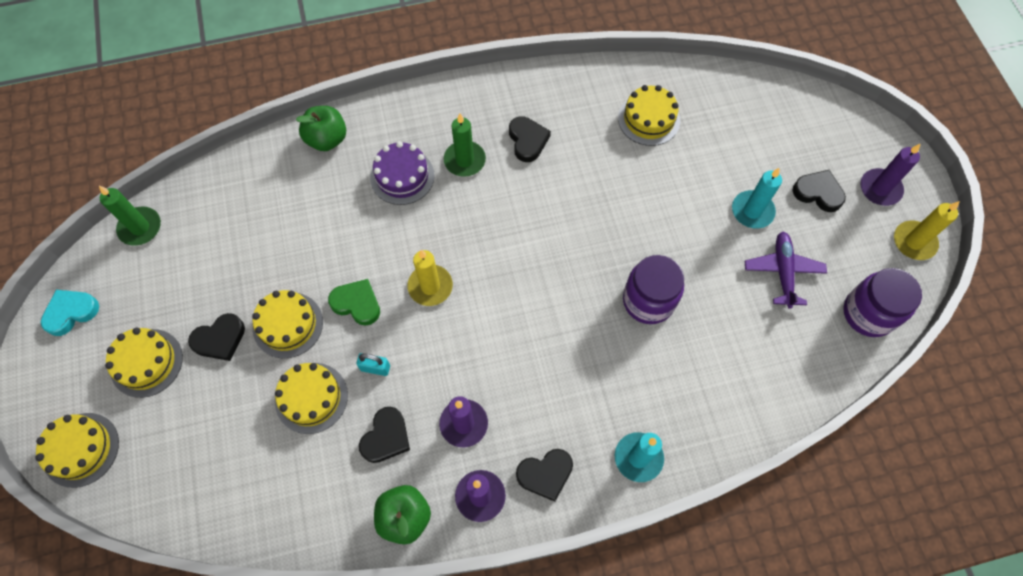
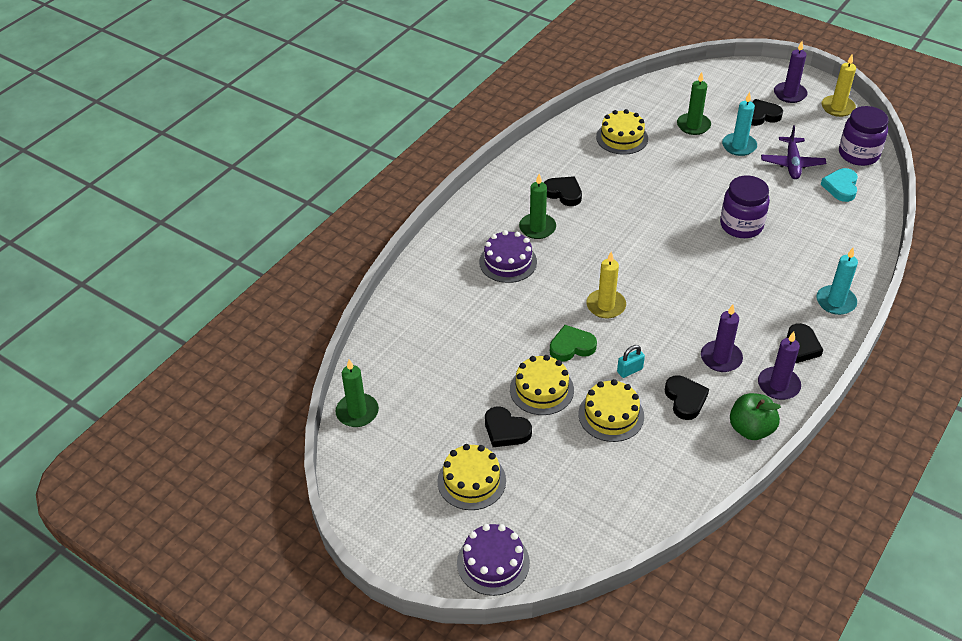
camera: 40 degrees left, 20 degrees down
(71, 312) = (373, 495): turquoise heart -> turquoise heart (841, 187)
(81, 449) = (493, 562): yellow cake -> purple cake
(220, 339) = (506, 430): black heart -> black heart turned 105 degrees clockwise
(327, 139) = (428, 275): green apple -> none
(734, 155) = (693, 125): none -> green candle
(782, 271) = (792, 164): purple plane -> purple plane turned 135 degrees counterclockwise

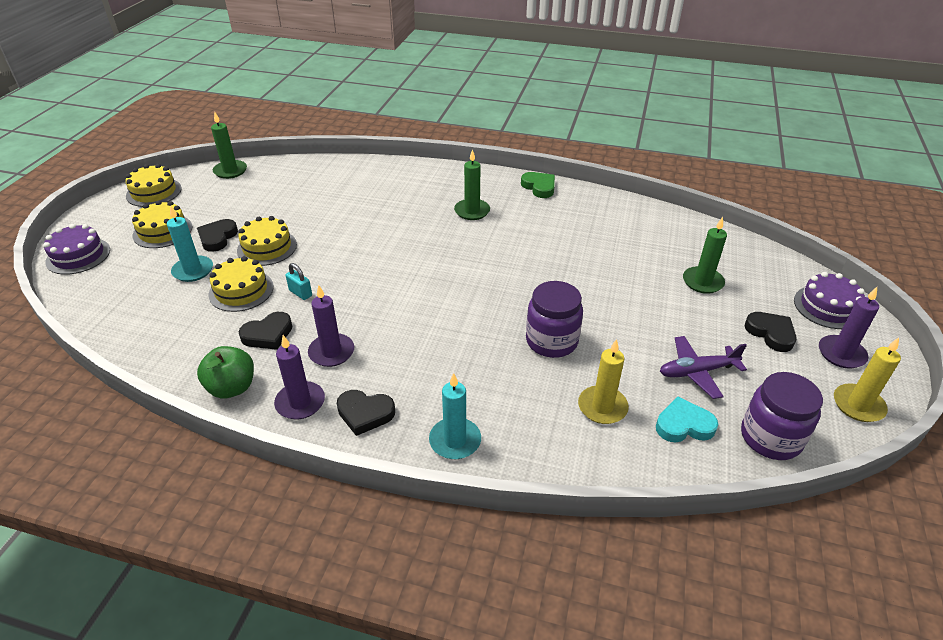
camera: 70 degrees right, 5 degrees down
(508, 262) = (419, 204): purple cake -> purple cake (827, 307)
(563, 193) = (529, 217): black heart -> none
(571, 346) = (323, 255): green heart -> green heart (539, 187)
(606, 305) = (383, 266): yellow candle -> yellow candle (602, 407)
(622, 138) = (640, 237): yellow cake -> yellow cake (154, 192)
(739, 146) = (694, 322): turquoise candle -> turquoise candle (193, 270)

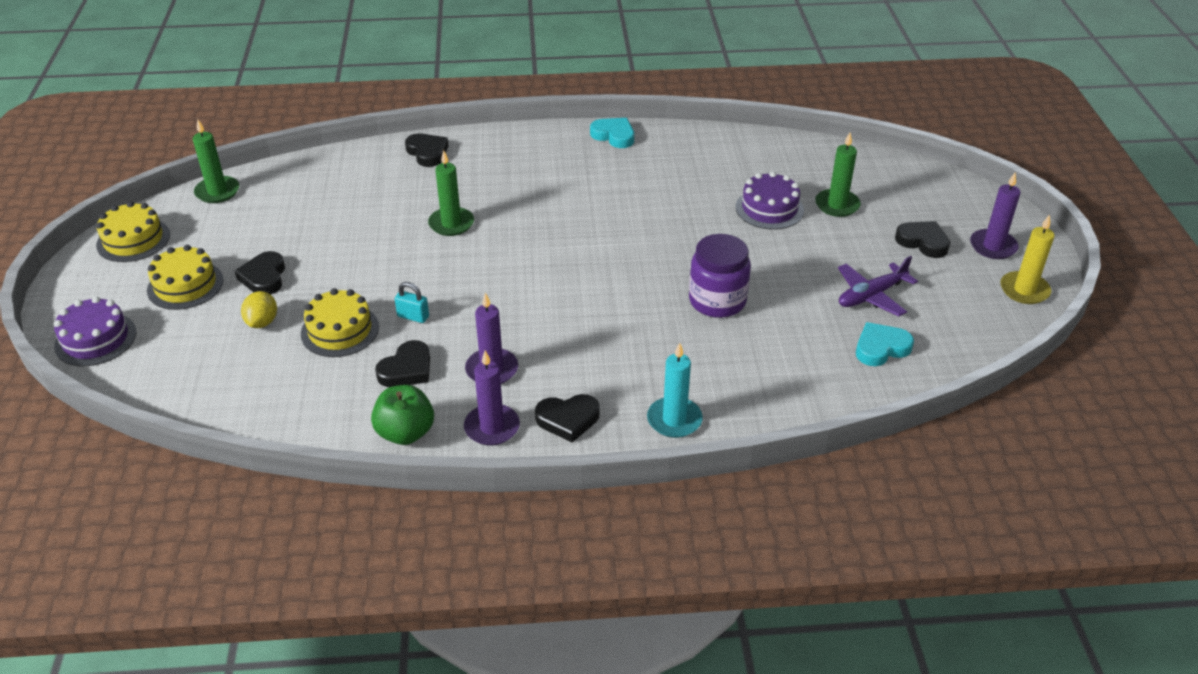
camera: 20 degrees left, 0 degrees up
(193, 270) = (262, 322): turquoise candle -> yellow lemon
(267, 247) = (335, 275): yellow cake -> none
(391, 172) = (427, 153): none -> black heart
(472, 211) = (553, 180): green candle -> green candle (451, 224)
(539, 187) = (614, 136): green heart -> turquoise heart
(602, 407) = (799, 351): yellow candle -> none
(770, 438) = (961, 339): purple jar -> none
(827, 307) = (964, 203): purple cake -> purple cake (769, 209)

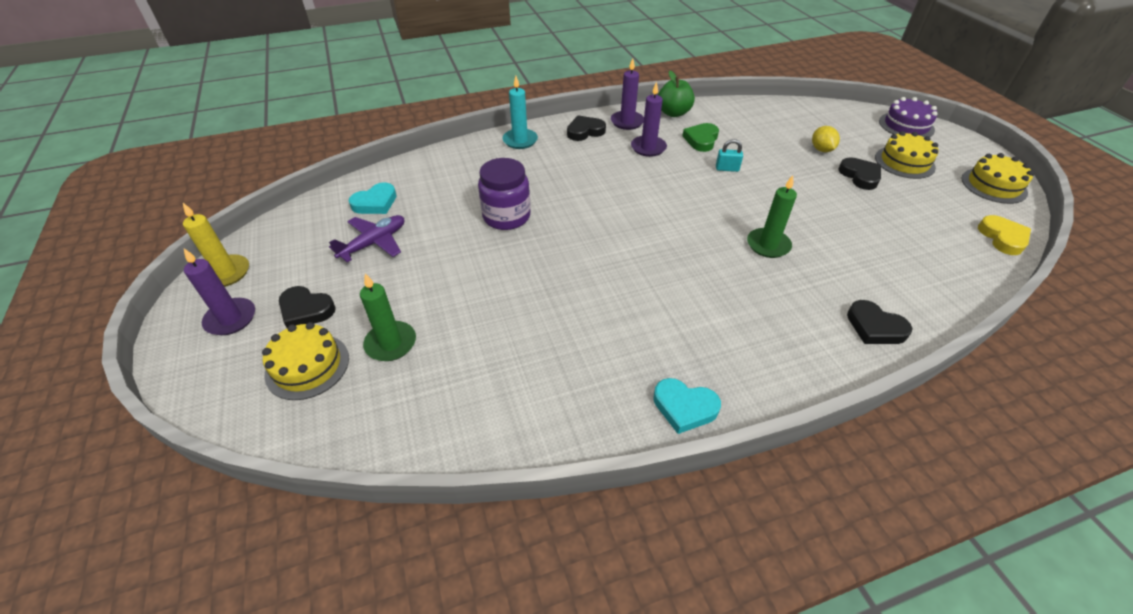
camera: 165 degrees right, 5 degrees up
(217, 192) = (1003, 238): green candle -> yellow heart
(340, 330) = (766, 153): yellow cake -> yellow cake (307, 366)
(407, 369) = (701, 140): black heart -> green heart
(769, 209) = (467, 323): purple cake -> none

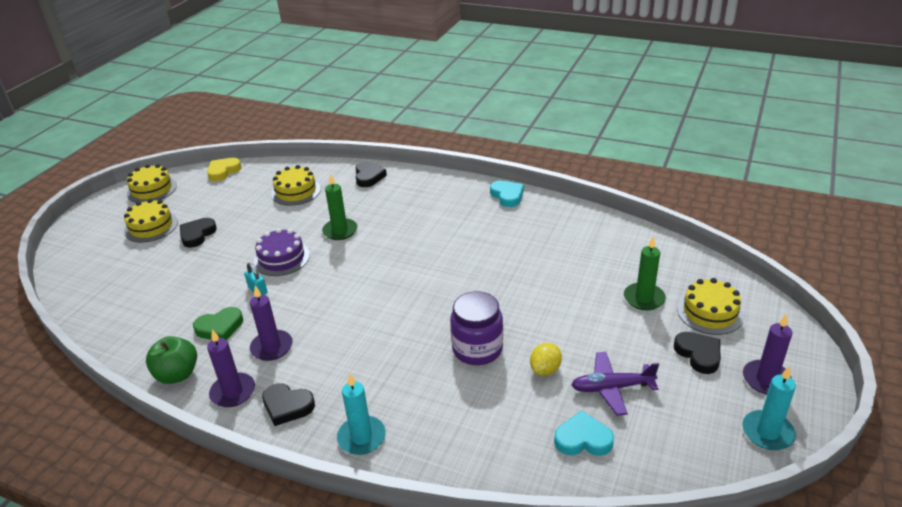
camera: 135 degrees left, 10 degrees down
(226, 273) = (767, 432): yellow candle -> turquoise candle
(821, 150) = (169, 265): yellow lemon -> yellow lemon (545, 369)
(893, 260) = (296, 191): none -> yellow cake
(906, 125) = (75, 246): purple cake -> purple cake (281, 258)

